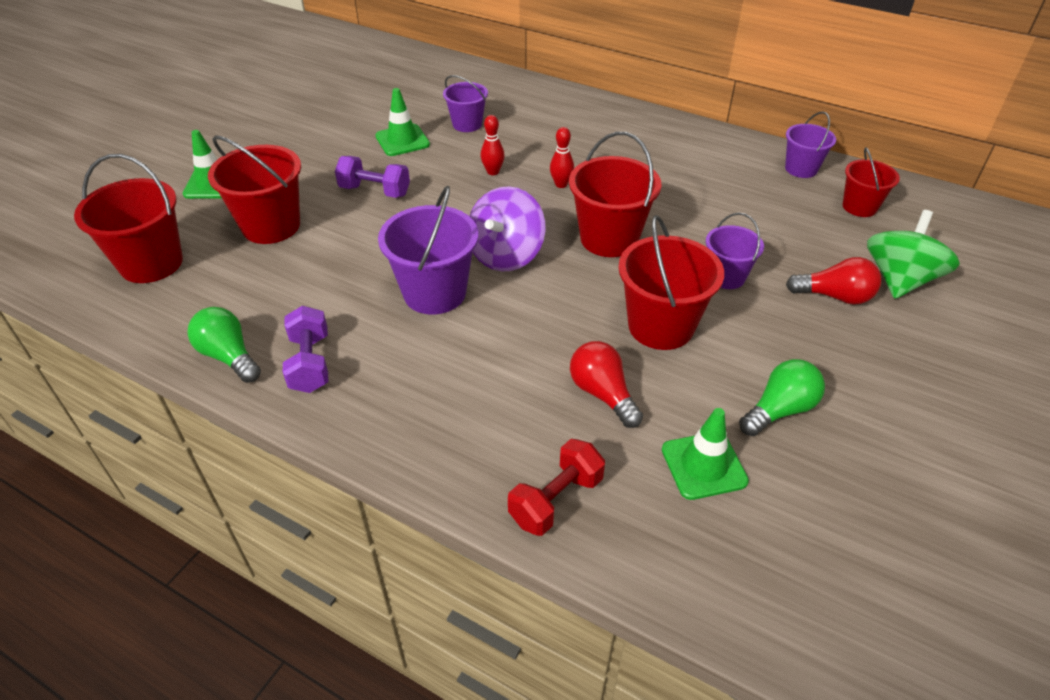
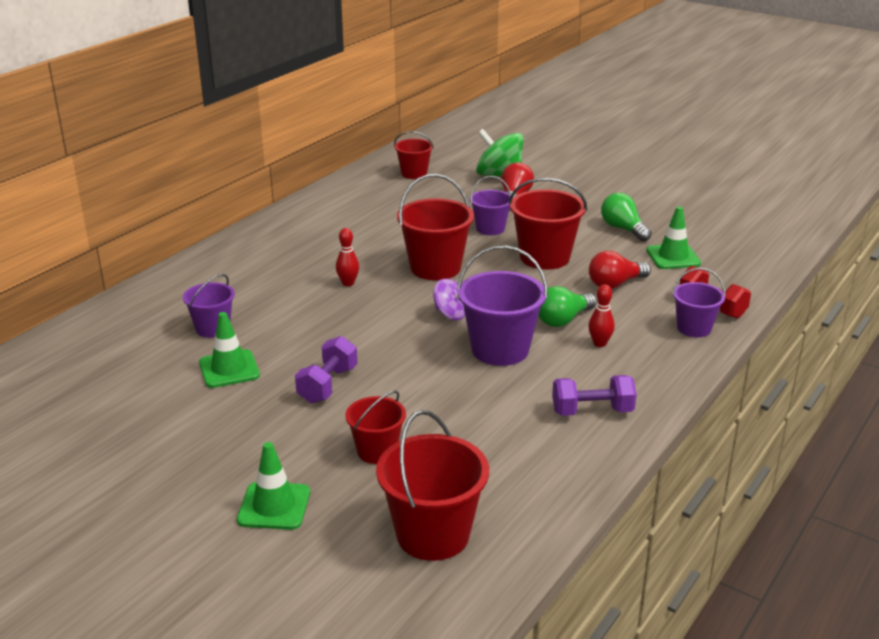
camera: 85 degrees left, 15 degrees down
(229, 356) = (585, 459): green light bulb -> green light bulb (563, 320)
(271, 226) = (377, 451): red bucket -> red bucket, size x0.60
(493, 172) = (314, 316): red bowling pin -> red bowling pin (599, 343)
(506, 255) = (450, 314): purple spinning top -> purple spinning top, size x0.59
(801, 169) = (357, 185): purple bucket -> purple bucket (694, 328)

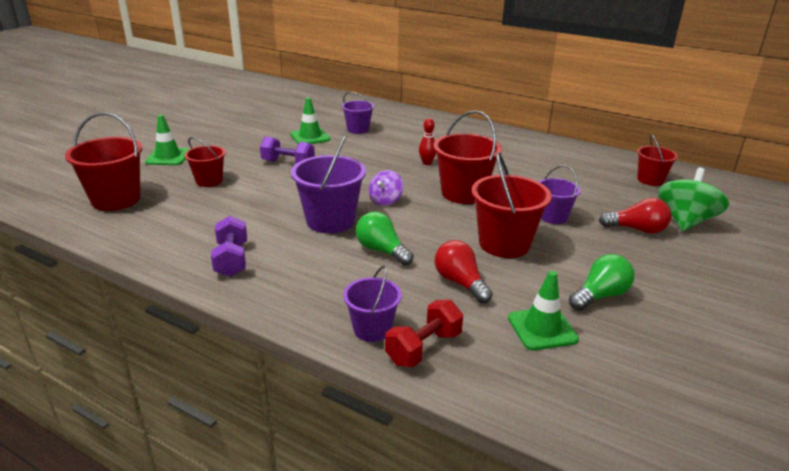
camera: 85 degrees right, 0 degrees up
(599, 343) = (340, 268): red bowling pin -> none

